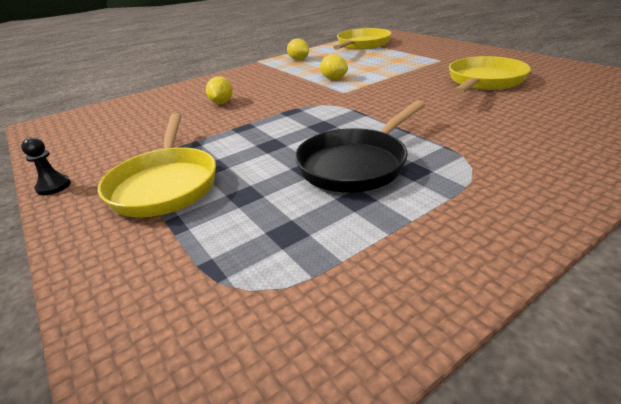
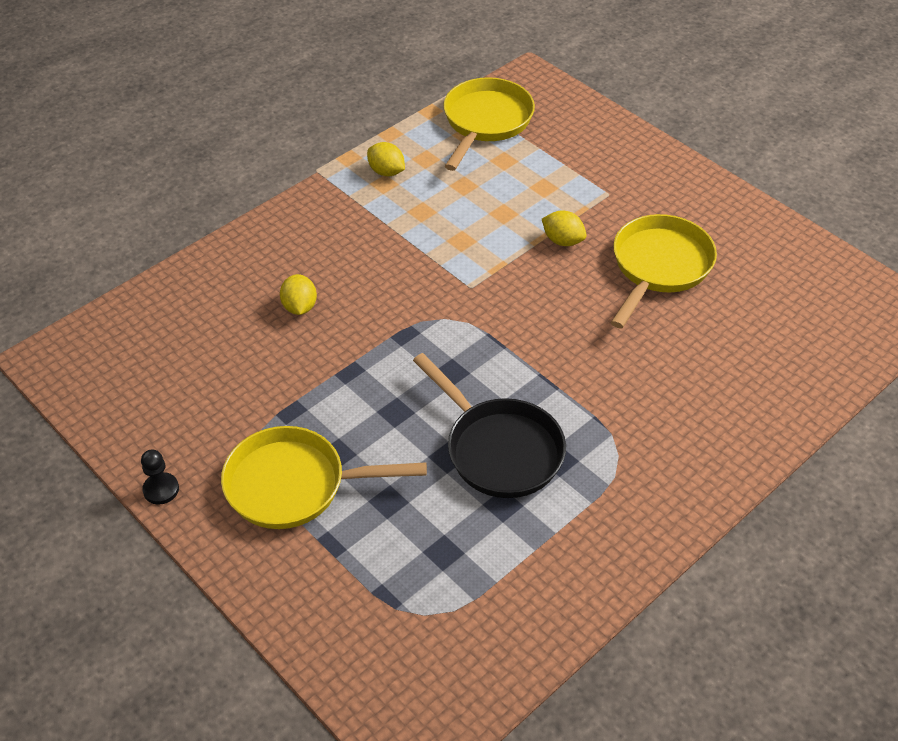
camera: 10 degrees left, 15 degrees up
(165, 184) = (294, 485): yellow pan -> yellow pan turned 105 degrees clockwise
(334, 79) = (452, 244): yellow lemon -> yellow lemon (562, 241)
(356, 164) = (499, 449): black pan -> black pan turned 75 degrees counterclockwise

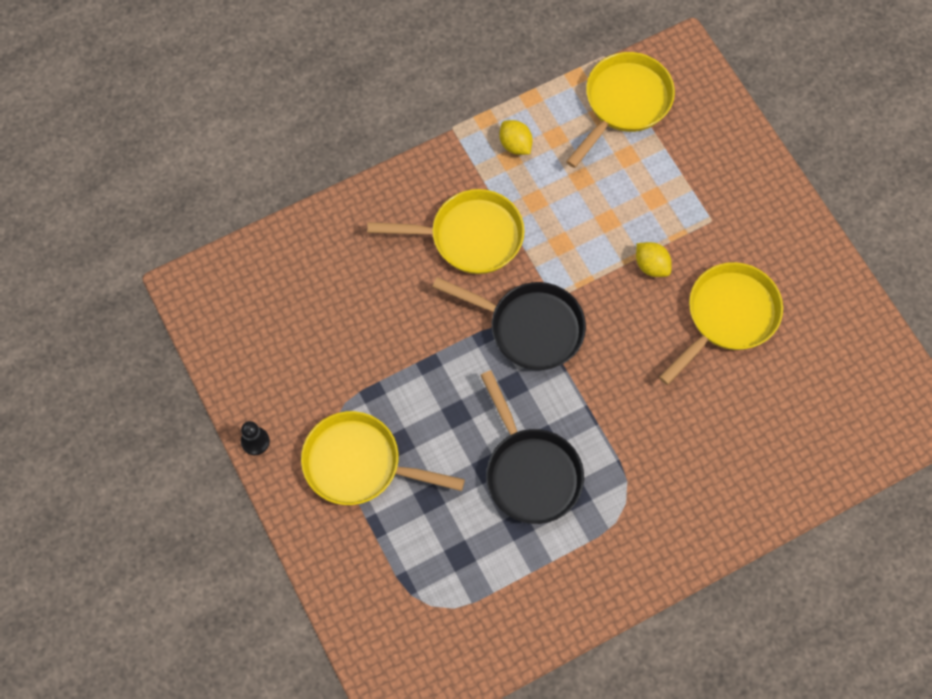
camera: 15 degrees right, 20 degrees up
(299, 307) = (402, 284): yellow lemon -> none
(362, 253) = (470, 236): none -> yellow pan
(453, 317) = (530, 328): none -> black pan

